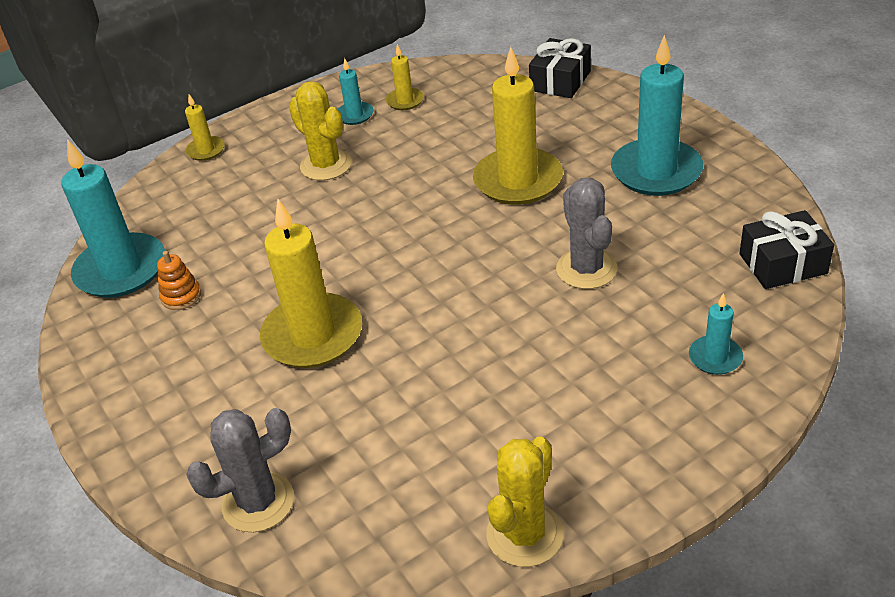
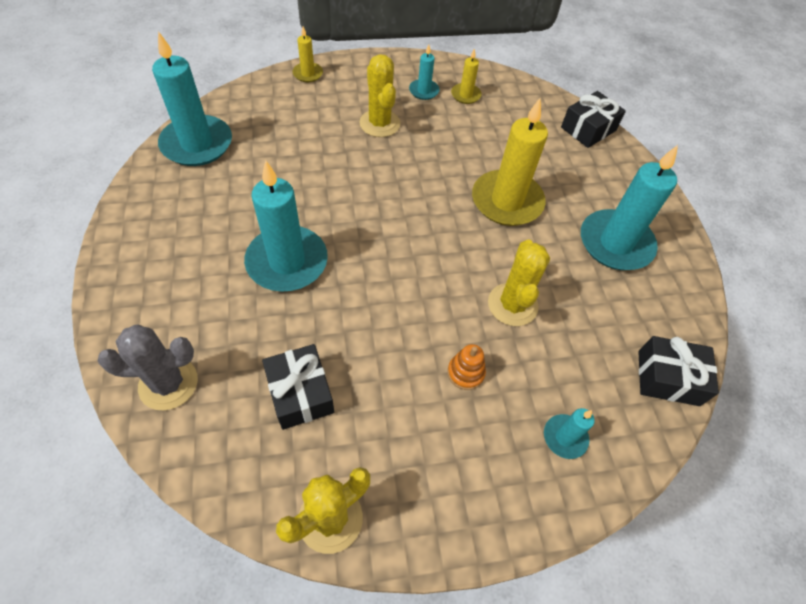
camera: 15 degrees right, 15 degrees up
(181, 296) = (221, 185): orange stacking toy -> orange stacking toy (465, 373)
(312, 335) = (287, 262): yellow candle -> turquoise candle
(414, 444) = (300, 393): none -> black gift
(586, 269) = (512, 305): grey cactus -> yellow cactus

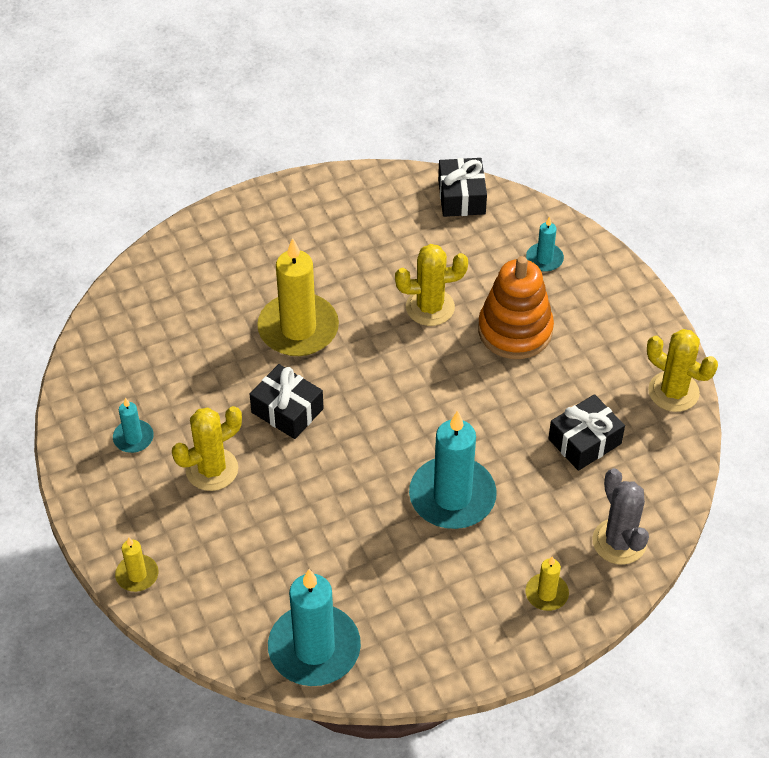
camera: 100 degrees left, 5 degrees down
(465, 95) = (128, 393): yellow candle -> yellow candle (546, 594)
(465, 373) = (515, 330): orange stacking toy -> orange stacking toy, size x2.21
(588, 129) = (154, 269): black gift -> black gift (287, 410)
(615, 243) = (323, 237): turquoise candle -> none

